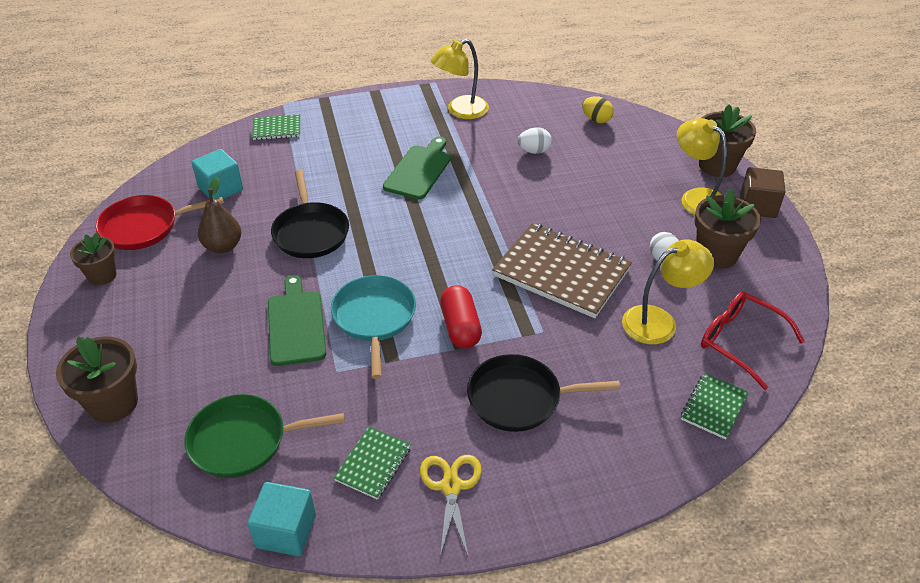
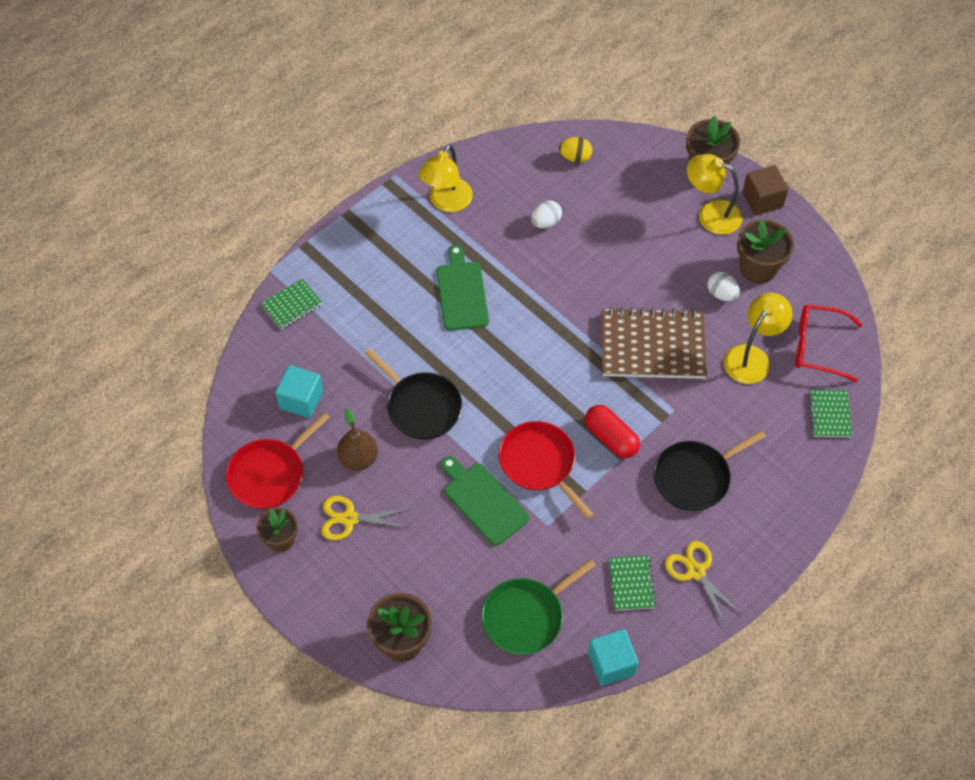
camera: 30 degrees left, 15 degrees up
(171, 285) = (349, 519): none -> yellow scissors
(374, 318) = (539, 463): turquoise pan -> red pan

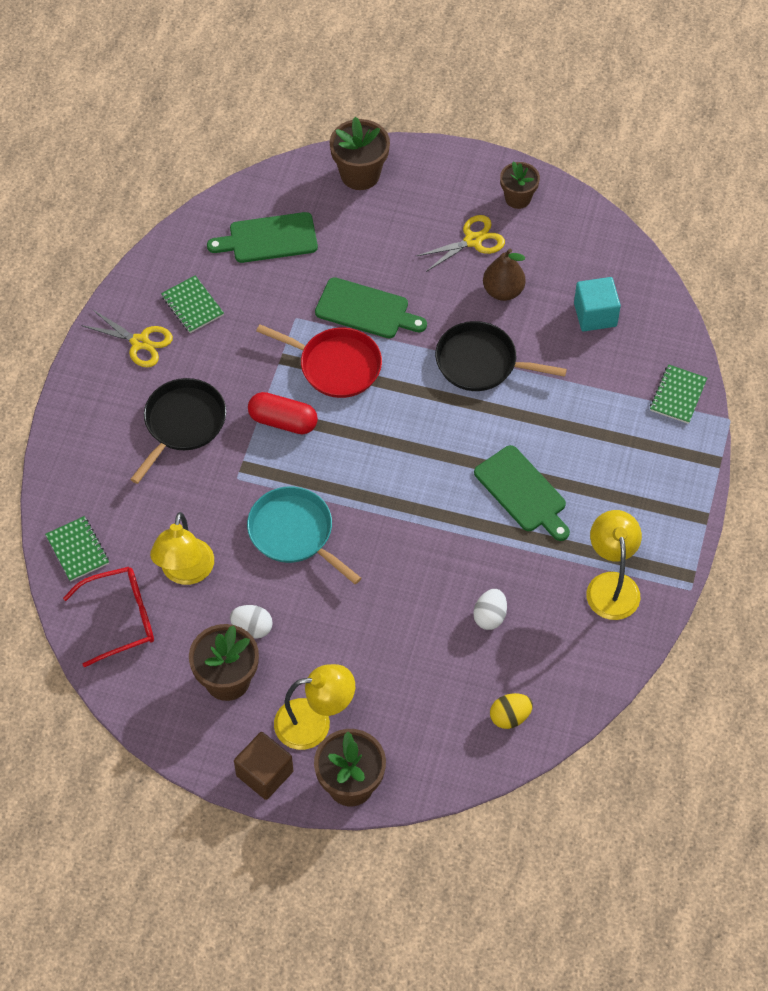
camera: 150 degrees right, 0 degrees up
(269, 474) = (570, 241): red pan -> none
(526, 617) = (269, 239): green pan -> green cutting board
(611, 664) = (175, 238): turquoise cube -> none
(652, 346) = (294, 533): brown notebook -> turquoise pan

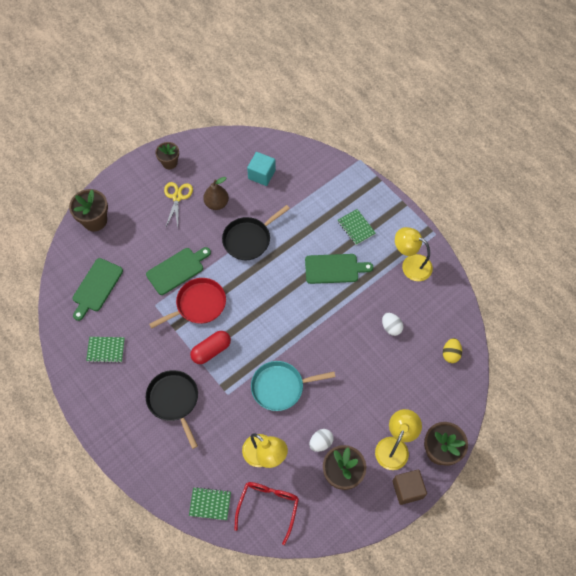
camera: 55 degrees left, 5 degrees up
(140, 342) = (106, 390): yellow scissors -> none
(678, 395) = (331, 171): green notebook -> green notebook (356, 227)

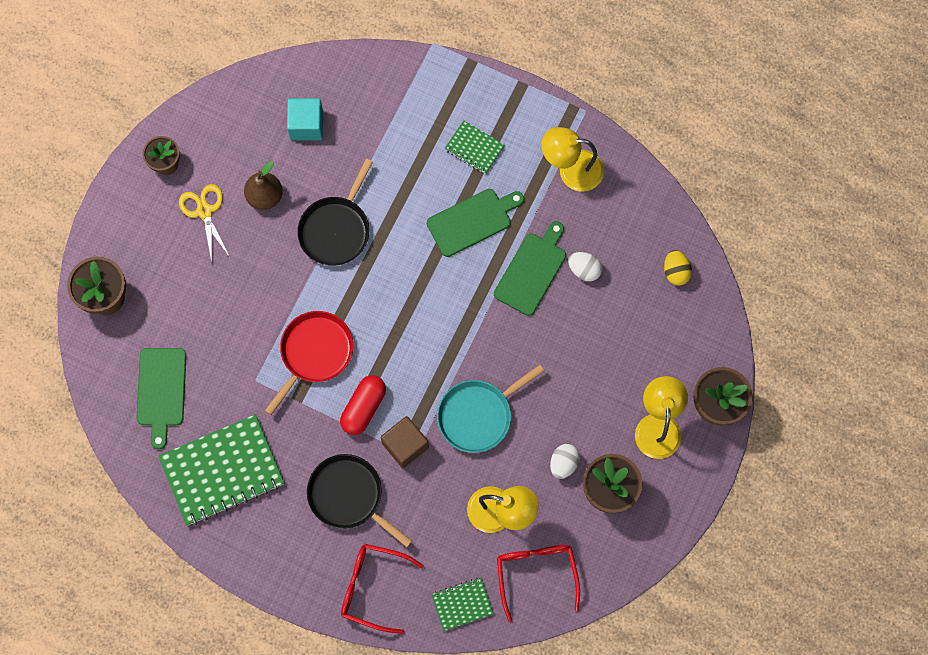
camera: 25 degrees left, 10 degrees up
(106, 350) = (222, 471): green notebook -> green notebook, size x2.02
(159, 465) = (373, 587): none -> red glasses
(177, 270) = (260, 317): green cutting board -> green cutting board (532, 271)
(407, 489) = (697, 472): brown cube -> brown cube (405, 445)

